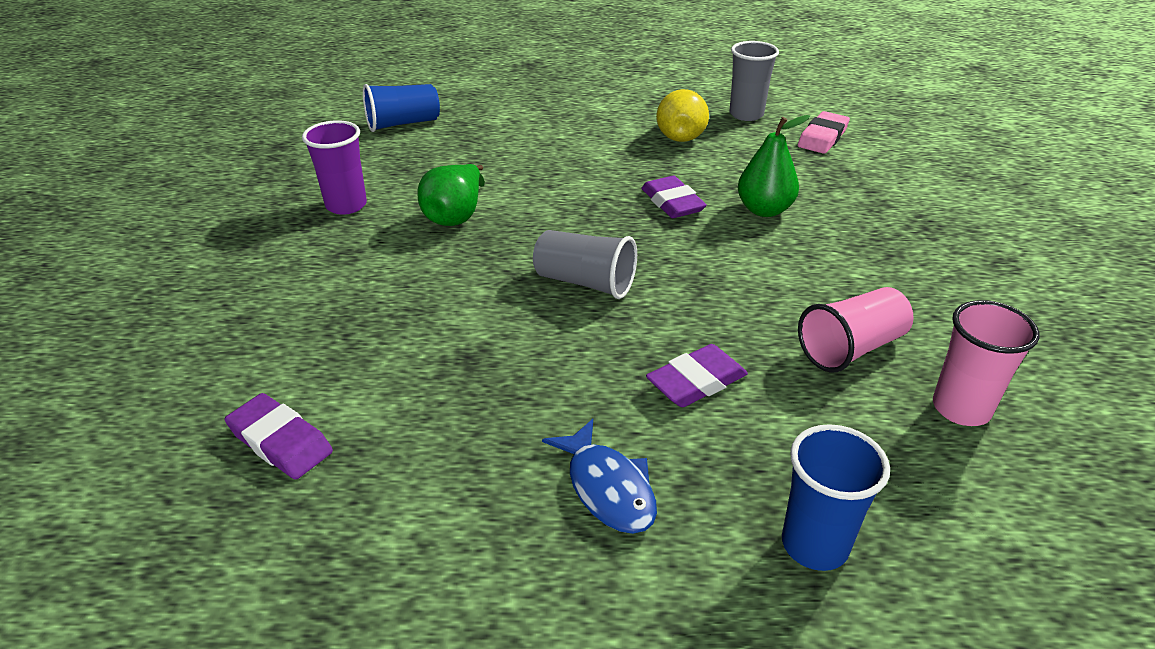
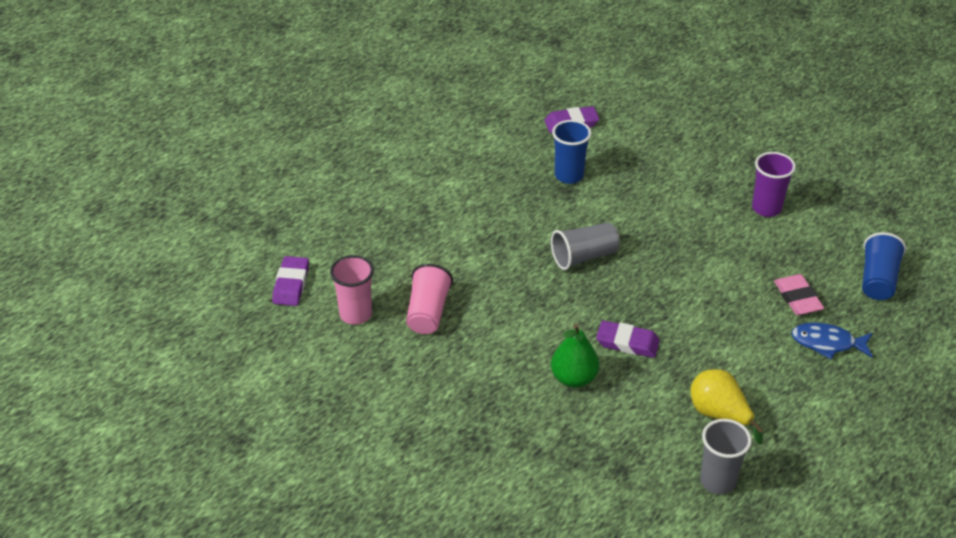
camera: 130 degrees right, 5 degrees up
(456, 216) = (708, 244): green pear -> none
(608, 488) = (447, 188): blue fish -> blue fish (827, 343)
(696, 381) = (470, 247): purple eraser -> purple eraser (291, 284)
(814, 545) = (361, 220): blue cup -> blue cup (569, 175)
(822, 137) = (634, 495): pink eraser -> pink eraser (797, 298)

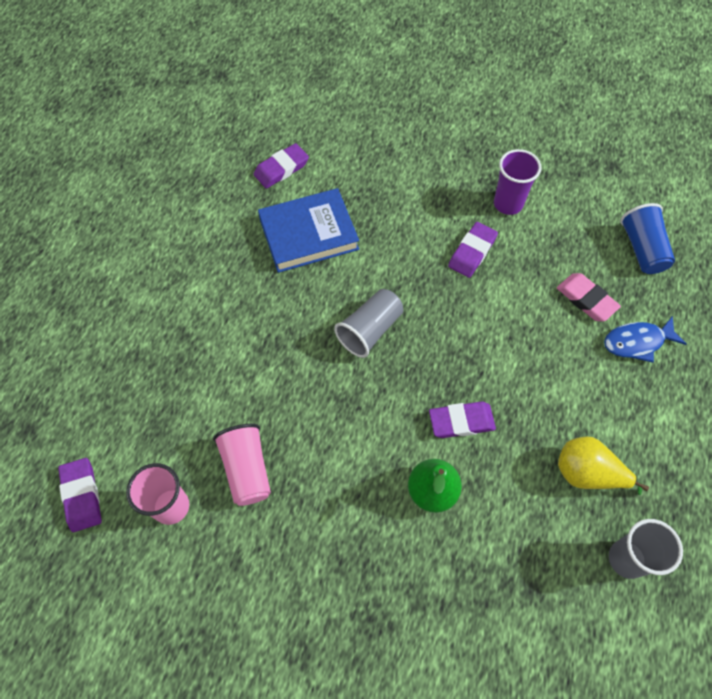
camera: 25 degrees left, 20 degrees up
(569, 175) = (308, 234): blue cup -> blue book
(710, 232) = (472, 252): none -> purple eraser

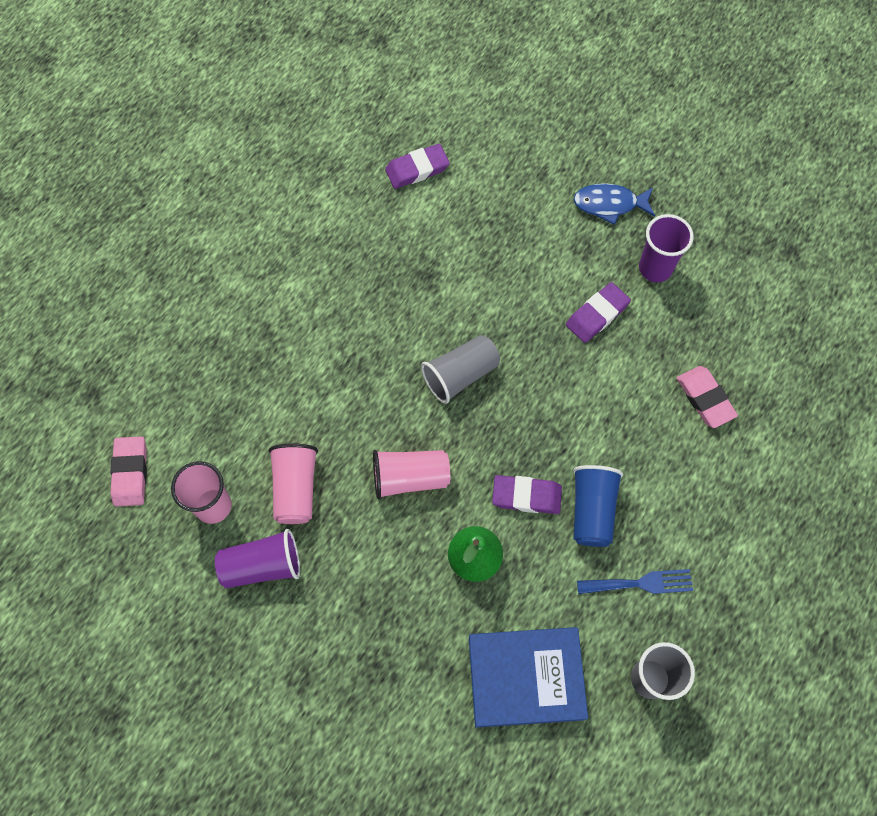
camera: 15 degrees right, 5 degrees up
(82, 496) = (130, 473): purple eraser -> pink eraser
(233, 551) = (262, 565): none -> purple cup
(308, 234) = (426, 252): blue book -> blue book (526, 678)
(351, 432) = (410, 478): none -> pink cup
(587, 473) = (640, 583): yellow pear -> blue fork
(637, 342) = (744, 459): blue fish -> blue fish (609, 204)
(642, 249) = (789, 356): blue cup -> blue cup (592, 510)

